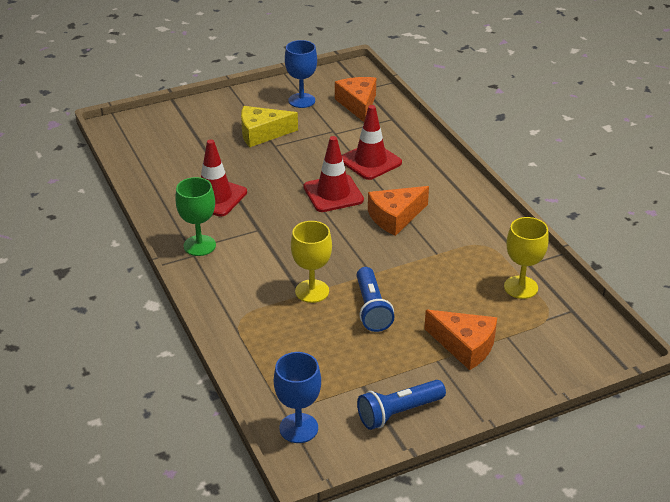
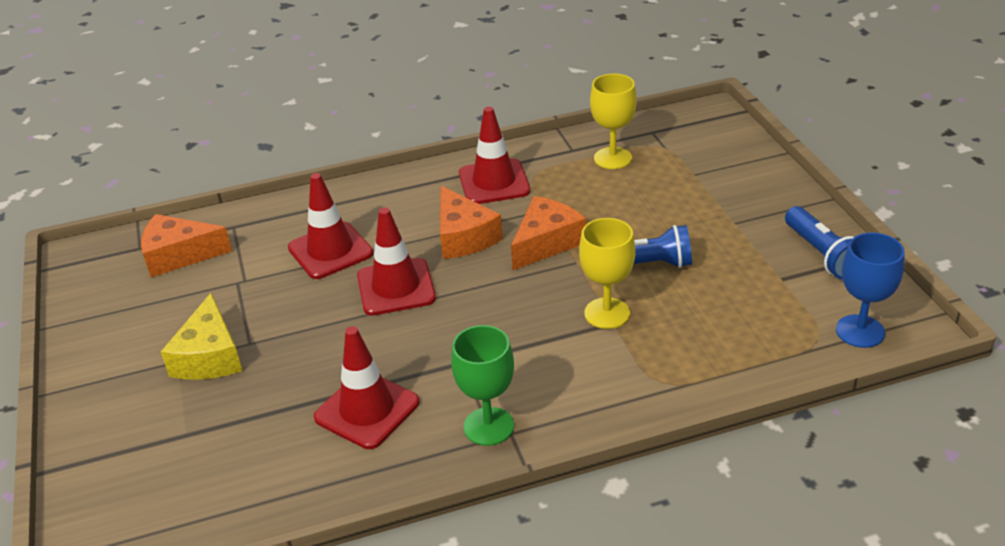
camera: 80 degrees left, 0 degrees up
(301, 100) = (136, 311): blue goblet -> none
(465, 346) = (710, 202): orange cheese -> orange cheese (546, 242)
(469, 225) = (494, 182): none -> red traffic cone

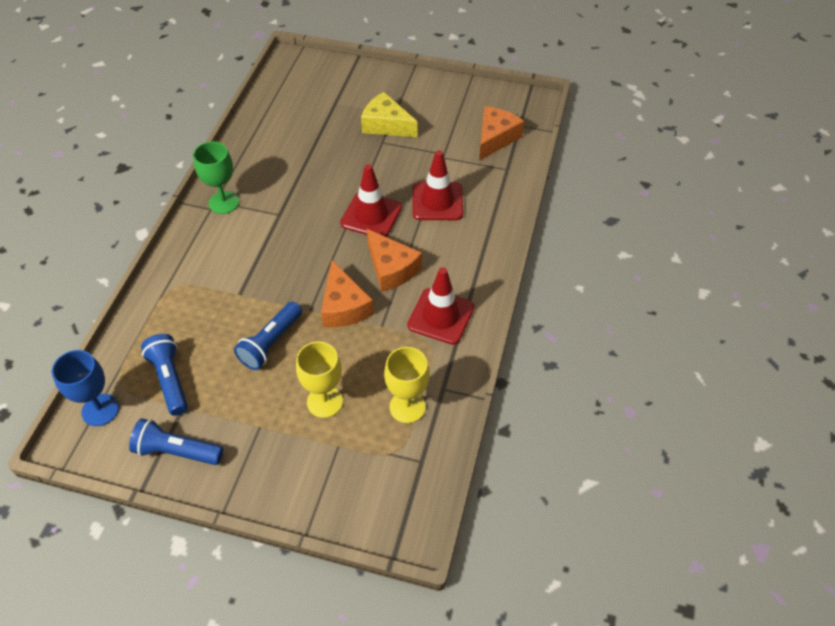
camera: 120 degrees right, 15 degrees up
(367, 410) = (284, 165): red traffic cone -> none
(463, 237) = (391, 268): orange cheese -> orange cheese turned 135 degrees counterclockwise
(607, 313) = (249, 296): yellow goblet -> yellow goblet (325, 402)
(767, 306) = (170, 380): none -> blue flashlight

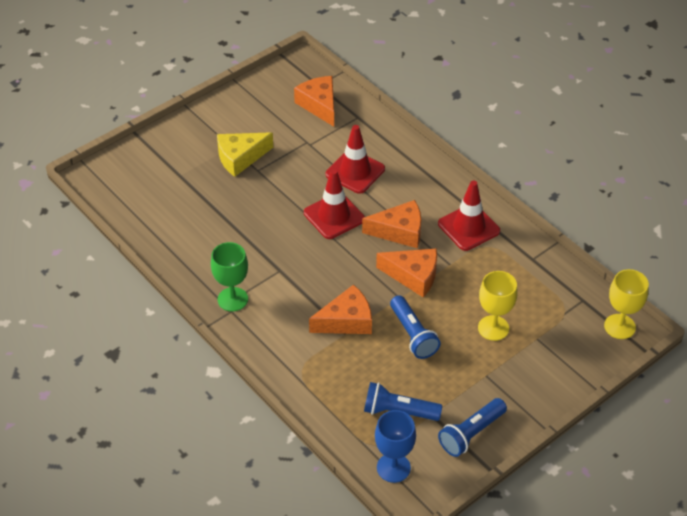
camera: 55 degrees left, 5 degrees down
(253, 287) = (346, 321): none -> orange cheese
(407, 407) = (533, 285): yellow goblet -> yellow goblet (619, 326)

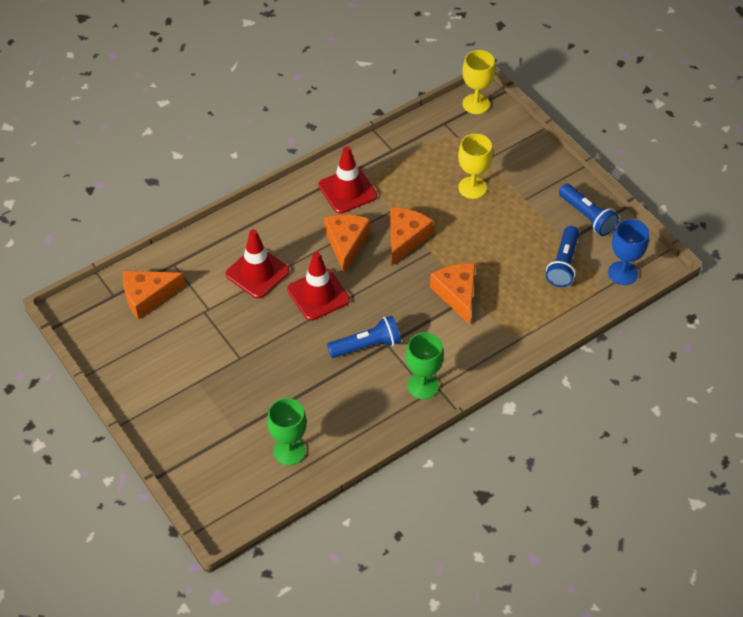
camera: 85 degrees left, 5 degrees up
(159, 211) = (289, 451): none -> green goblet
(240, 158) = (218, 373): yellow cheese -> none
(413, 335) = (477, 245): blue flashlight -> blue flashlight (367, 345)

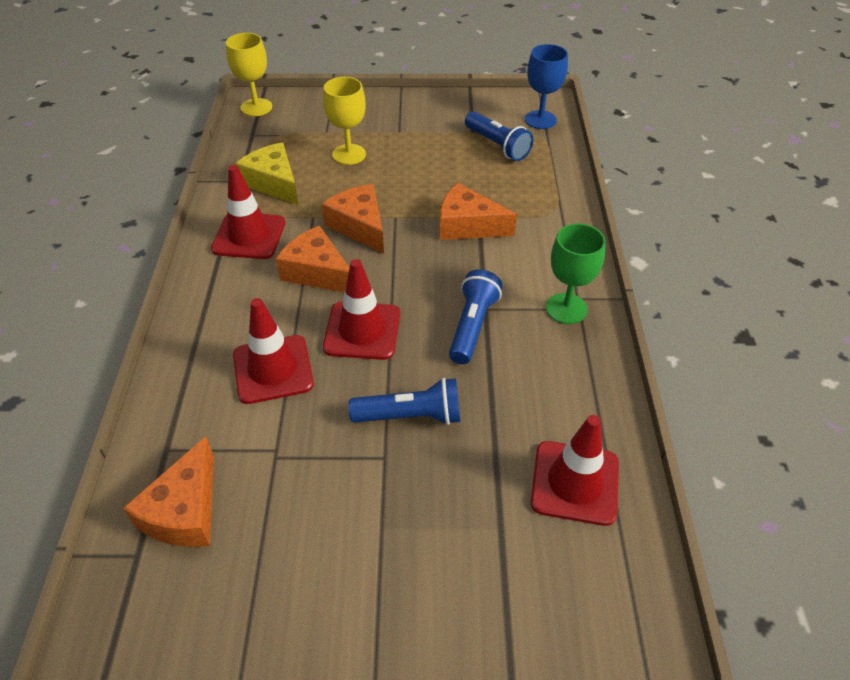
camera: 55 degrees left, 5 degrees down
(289, 451) = (575, 483): green goblet -> red traffic cone
(406, 168) = (273, 183): none -> yellow cheese
(587, 216) = (458, 109): blue flashlight -> blue flashlight (411, 416)

